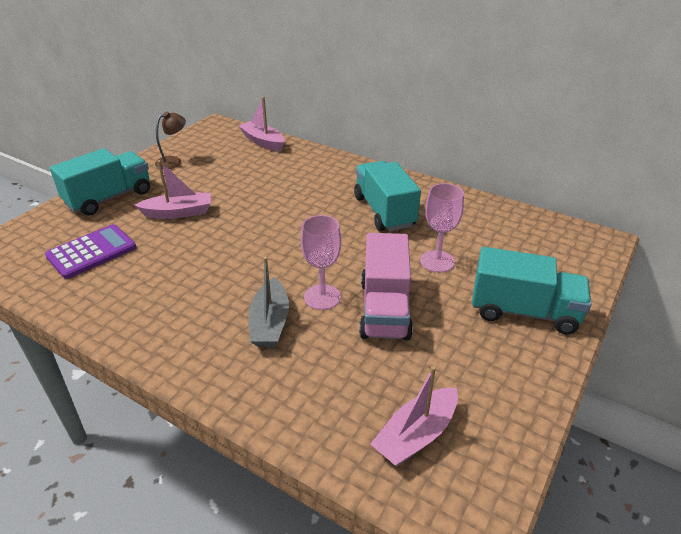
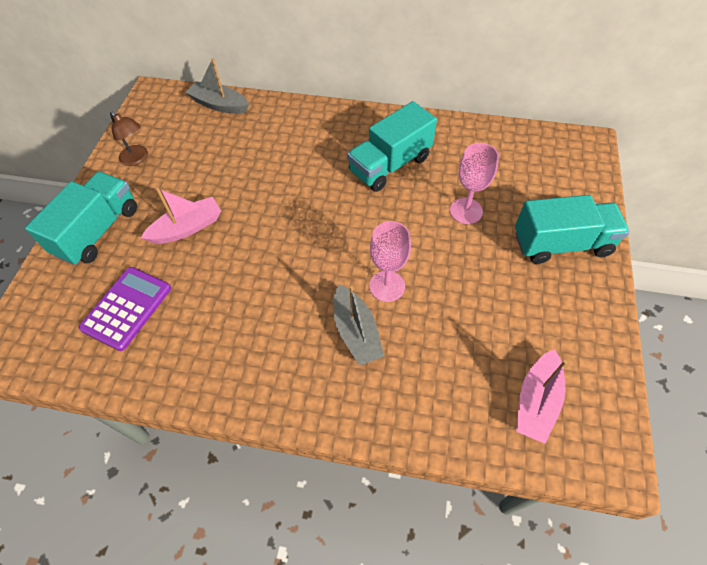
camera: 20 degrees left, 20 degrees up
(173, 161) = (137, 159): brown lamp -> brown lamp turned 105 degrees clockwise
(263, 142) = (219, 105): pink boat -> grey boat
(384, 211) = (390, 165): turquoise truck -> turquoise truck turned 90 degrees counterclockwise
(385, 309) = (448, 281): pink truck -> none

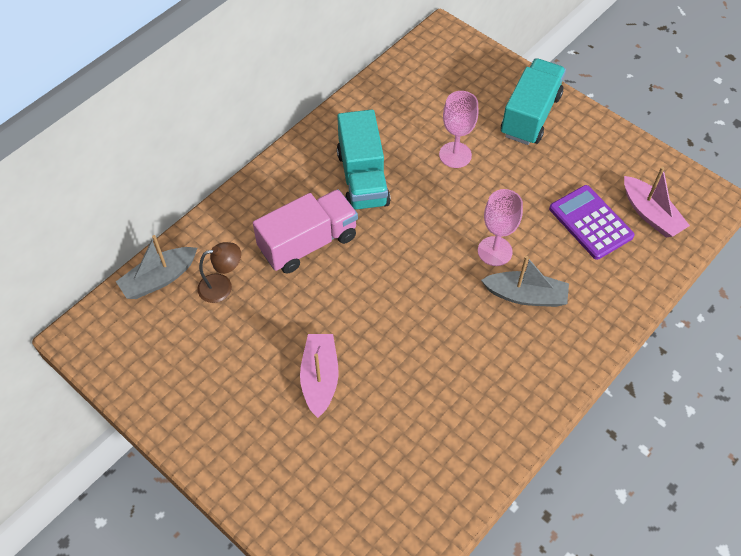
camera: 60 degrees left, 0 degrees up
(98, 231) = (264, 464): turquoise truck -> none
(127, 308) = (386, 468): purple calculator -> purple calculator (590, 222)
(137, 159) = (182, 390): brown lamp -> brown lamp (222, 286)
(304, 163) = (308, 243): none -> pink truck

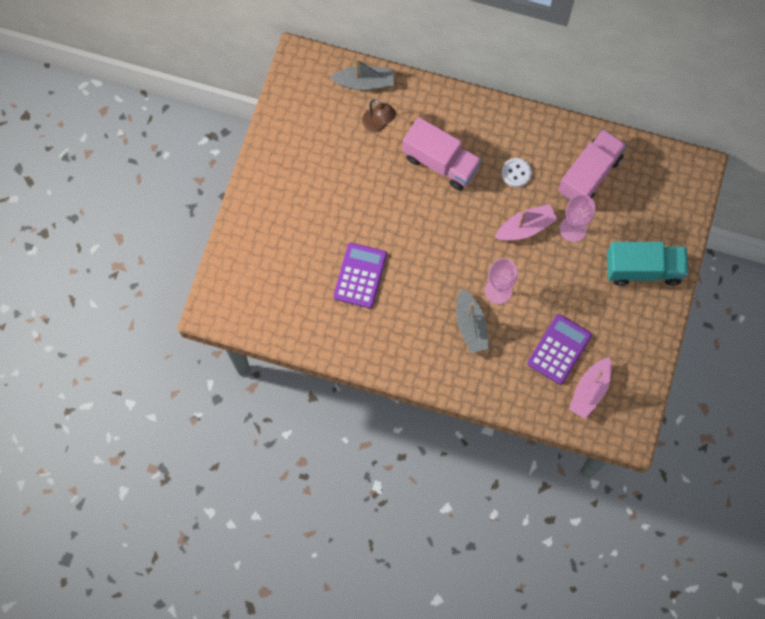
camera: 65 degrees right, 15 degrees up
(159, 279) = (364, 82): grey boat -> grey boat turned 150 degrees clockwise
(320, 378) = (341, 219): pink boat -> pink boat (525, 227)
(362, 178) = (516, 173): turquoise truck -> white button
(401, 117) = (589, 175): none -> pink truck
(406, 388) = (360, 275): none -> purple calculator

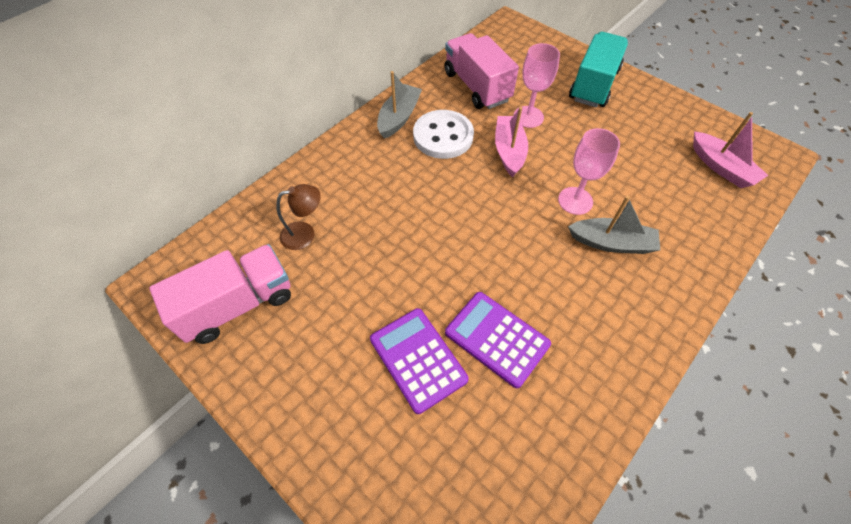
camera: 65 degrees left, 15 degrees down
(364, 82) = (242, 226): grey boat -> grey boat (399, 117)
(440, 162) = (391, 193): pink truck -> pink truck (238, 304)
(516, 173) = (443, 136): white button -> white button, size x1.74
(559, 349) = (665, 175): purple calculator -> purple calculator (418, 359)

